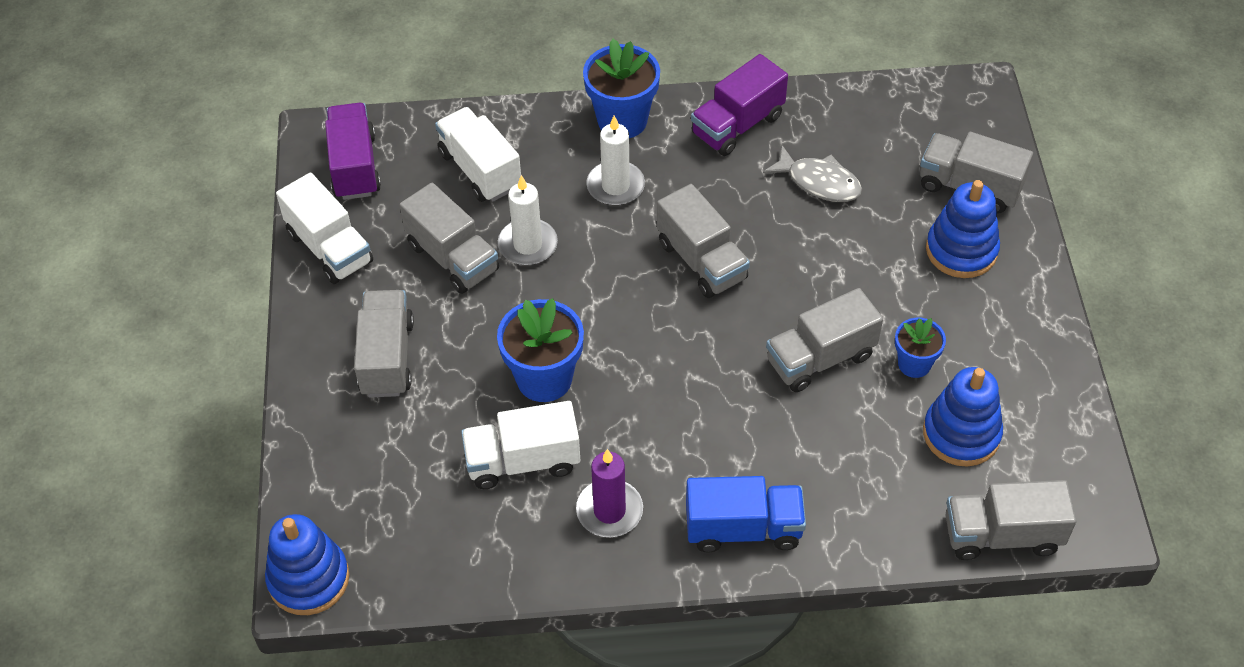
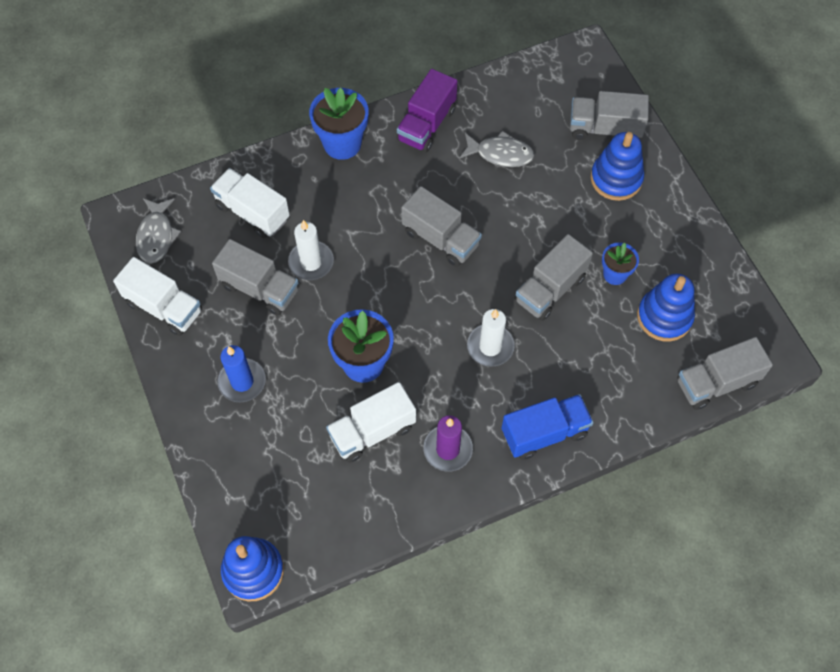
camera: 20 degrees left, 10 degrees up
(354, 166) = (156, 236): purple truck -> grey fish
(387, 358) = (242, 382): grey truck -> blue candle
(615, 186) = (357, 197): white candle -> white candle (490, 346)

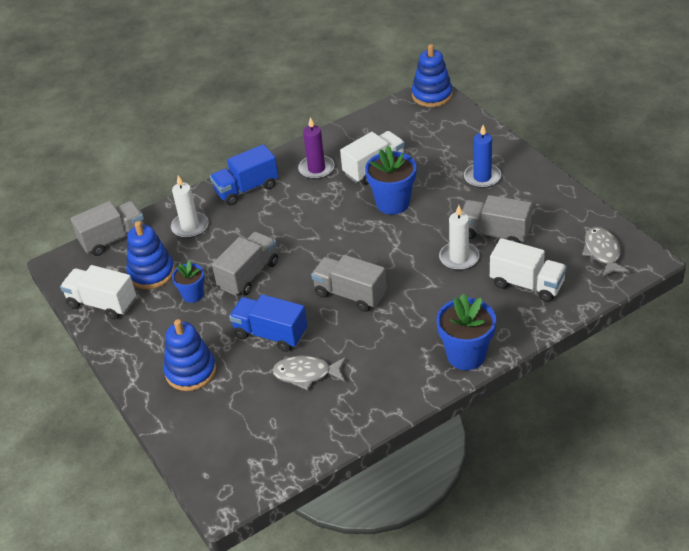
camera: 175 degrees right, 20 degrees down
(164, 307) = (567, 208): white truck -> white truck (102, 303)
(426, 125) = (386, 388): purple truck -> none
(490, 346) = (294, 230): white candle -> white candle (190, 227)
(532, 206) = (270, 334): none -> blue truck
(604, 129) = (202, 417): grey truck -> none

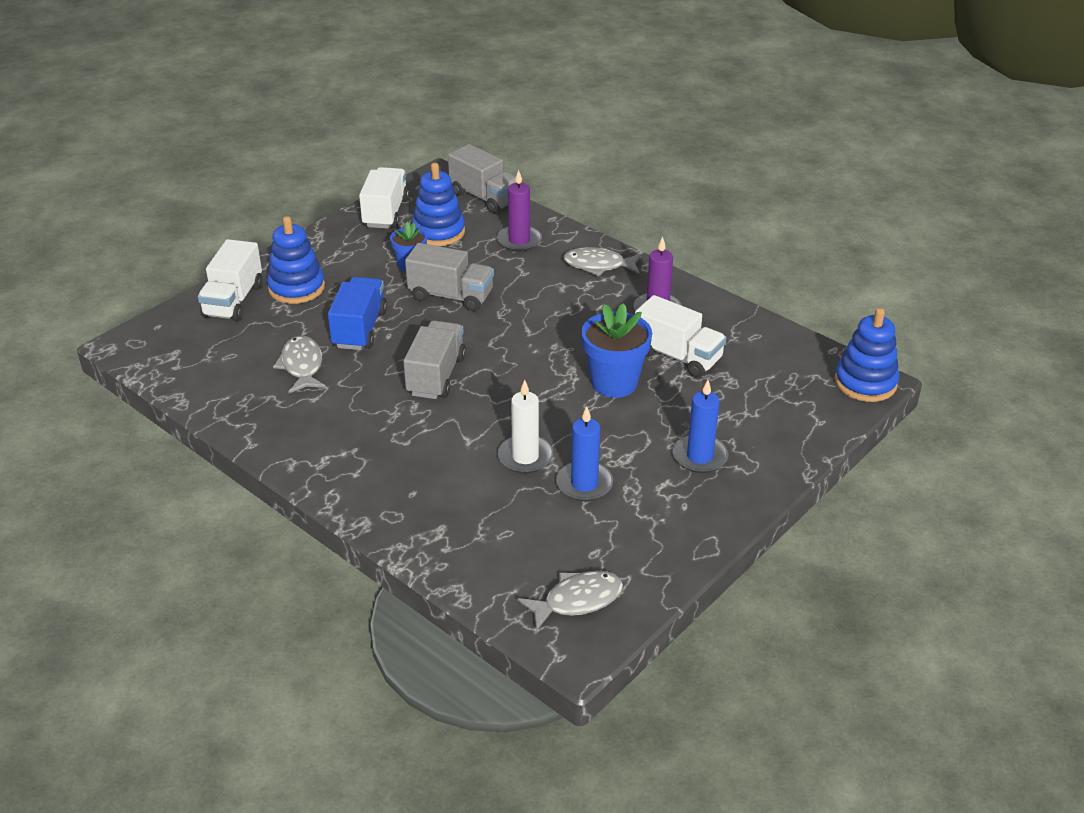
camera: 70 degrees right, 5 degrees down
(190, 227) = (519, 241): white candle -> purple candle
(246, 189) = (598, 265): blue truck -> grey fish
(466, 355) = (348, 487): blue flower pot -> none
(495, 233) = (584, 484): grey truck -> blue candle
(527, 284) = (490, 527): white truck -> white truck (233, 301)

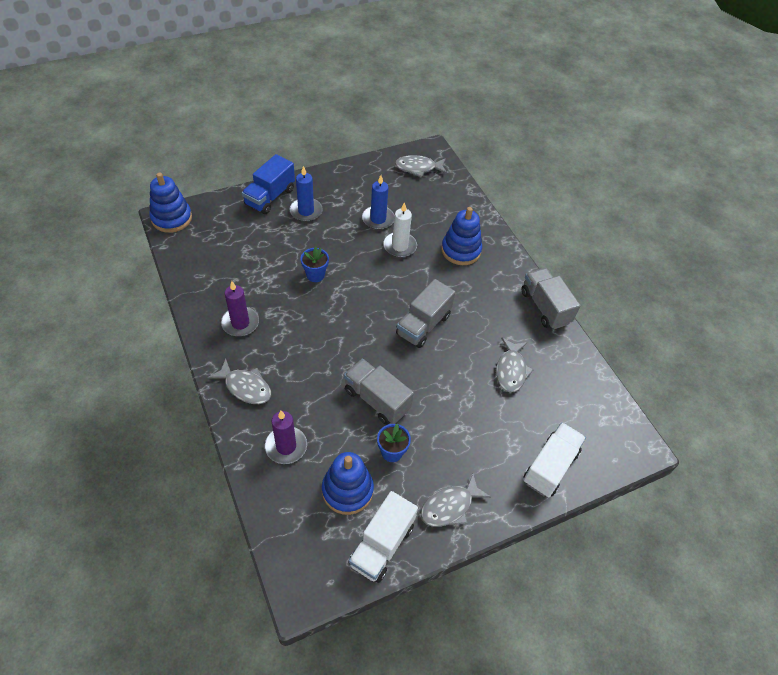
camera: 160 degrees left, 15 degrees up
(296, 288) = (495, 462): blue stacking toy -> blue stacking toy (461, 250)
(332, 249) = (450, 506): none -> grey fish
(359, 329) = (459, 391): blue truck -> blue truck (270, 197)
(485, 197) = (277, 529): grey truck -> grey truck (545, 307)
(614, 383) = (315, 275): blue flower pot -> blue flower pot, size x0.59
(678, 356) = (260, 279): white truck -> none

